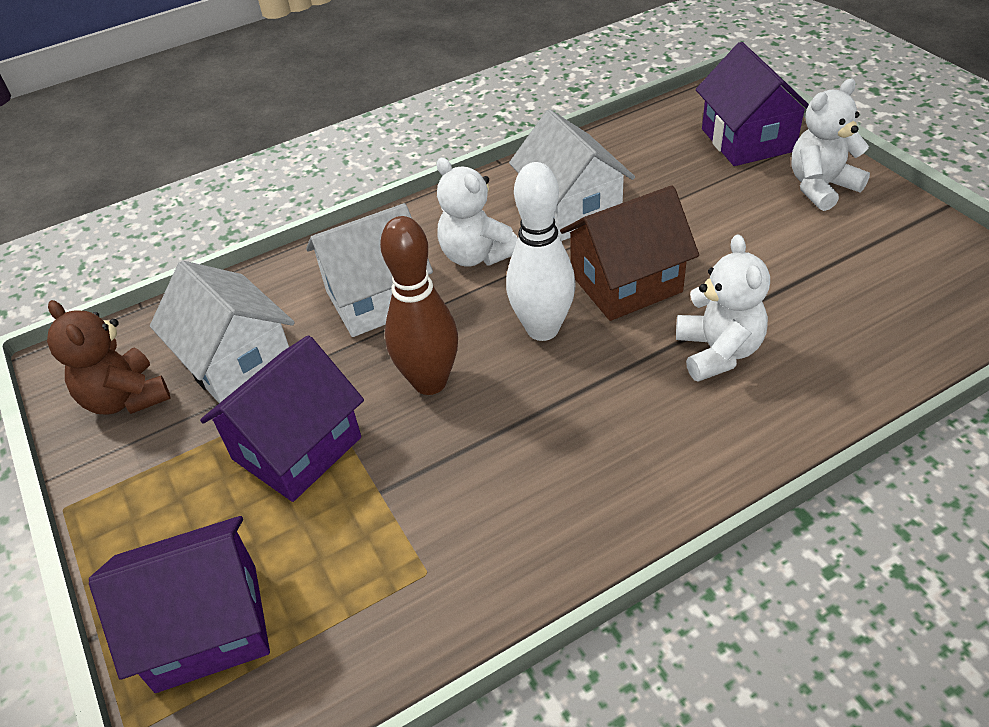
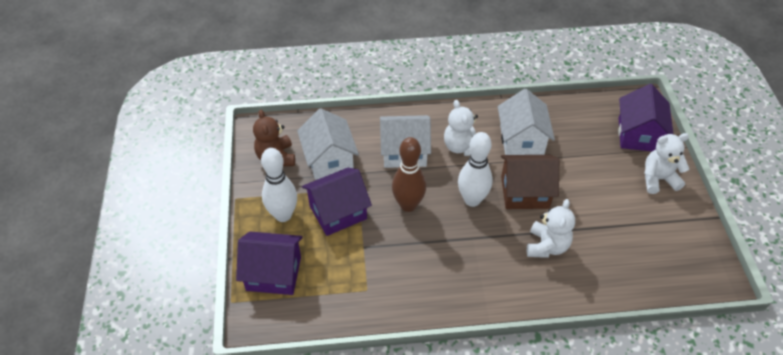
camera: 20 degrees right, 5 degrees up
(182, 499) = (283, 215): none -> white bowling pin

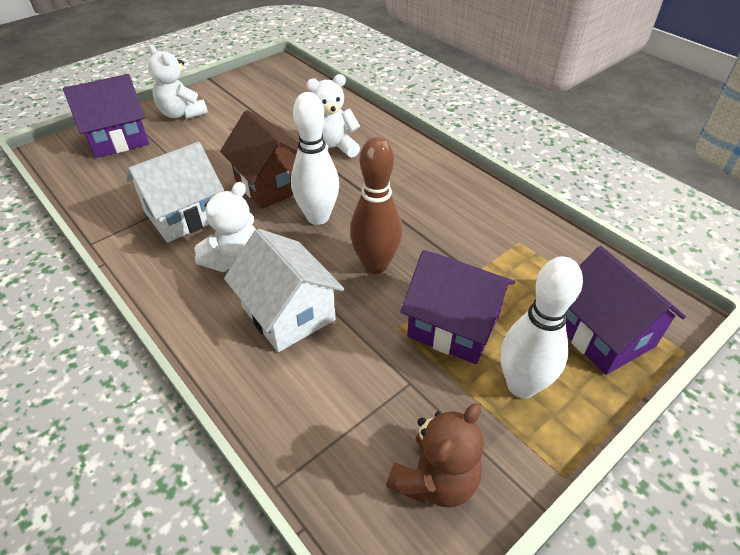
camera: 125 degrees left, 5 degrees down
(329, 159) = (375, 396): white house -> none

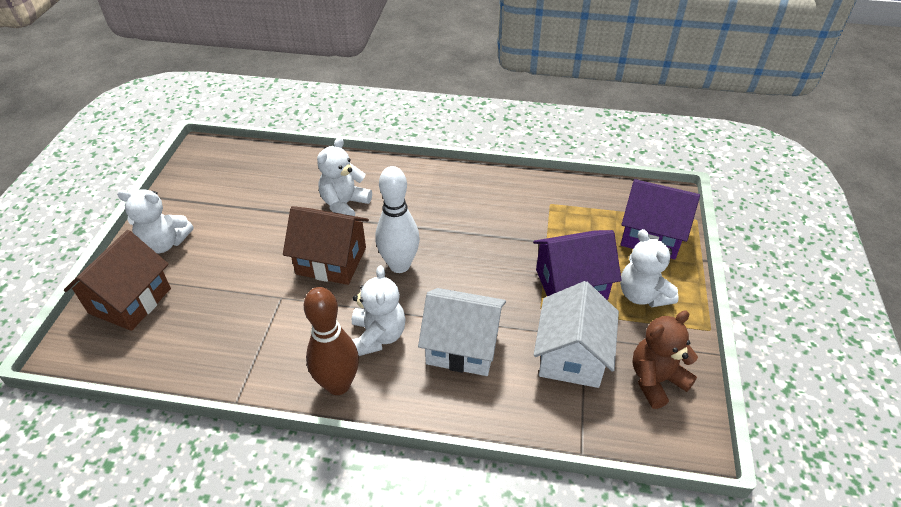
camera: 40 degrees left, 0 degrees up
(118, 139) = (130, 301): purple house -> brown house
(184, 215) = (289, 328): white house -> white house (571, 356)
(375, 265) = (480, 275): brown bowling pin -> brown bowling pin (338, 384)
(435, 480) = (656, 380): brown teddy bear -> brown teddy bear turned 120 degrees counterclockwise
(521, 385) = (642, 295): white bowling pin -> white teddy bear

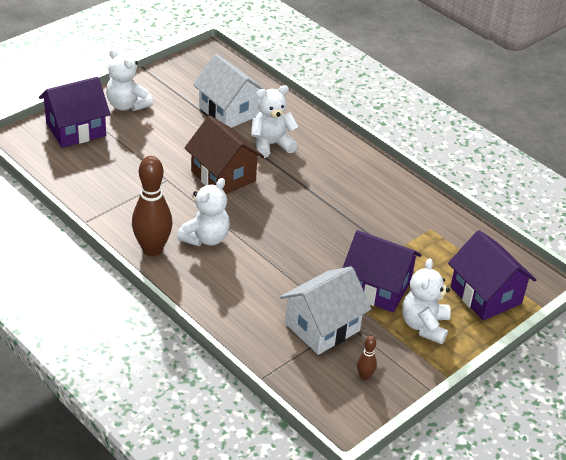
camera: 35 degrees right, 5 degrees down
(130, 301) = (76, 129): brown house -> purple house
(399, 265) = (267, 205): white bowling pin -> none
(462, 346) = (254, 277): white house -> white house (229, 111)
(656, 380) = (364, 376): brown teddy bear -> brown bowling pin

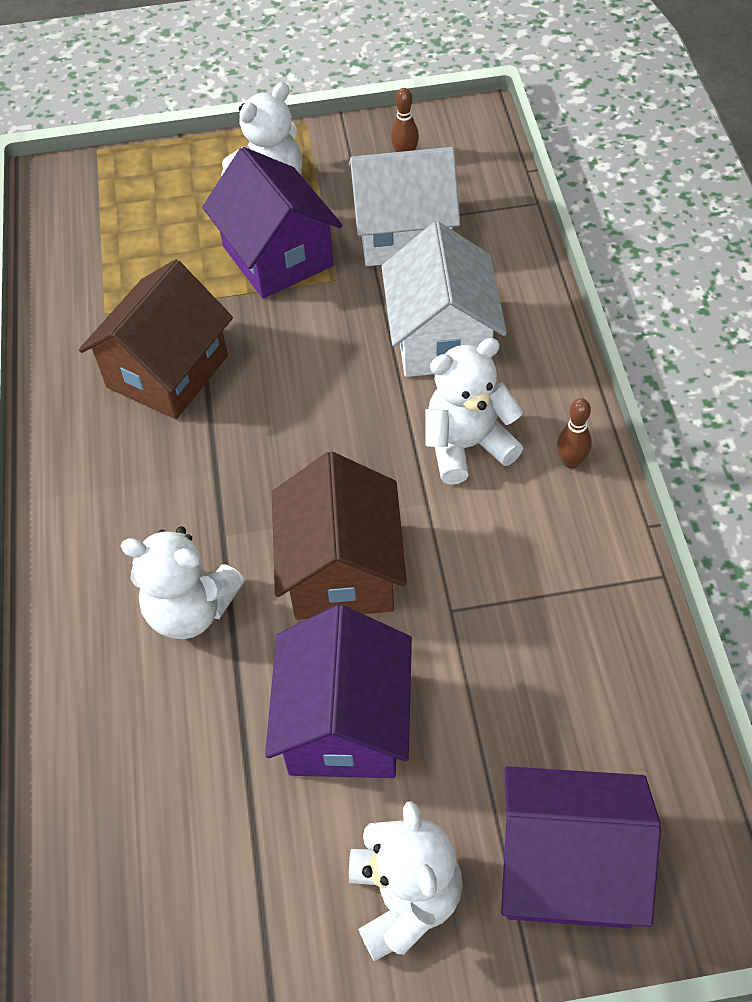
camera: 140 degrees left, 15 degrees up
(152, 249) = (571, 462): brown bowling pin -> brown bowling pin, size x0.45
(229, 111) = (195, 754): white house -> white house (442, 338)
(372, 216) = (167, 371): none -> brown house
(485, 295) = (147, 190): purple house -> purple house (344, 723)

